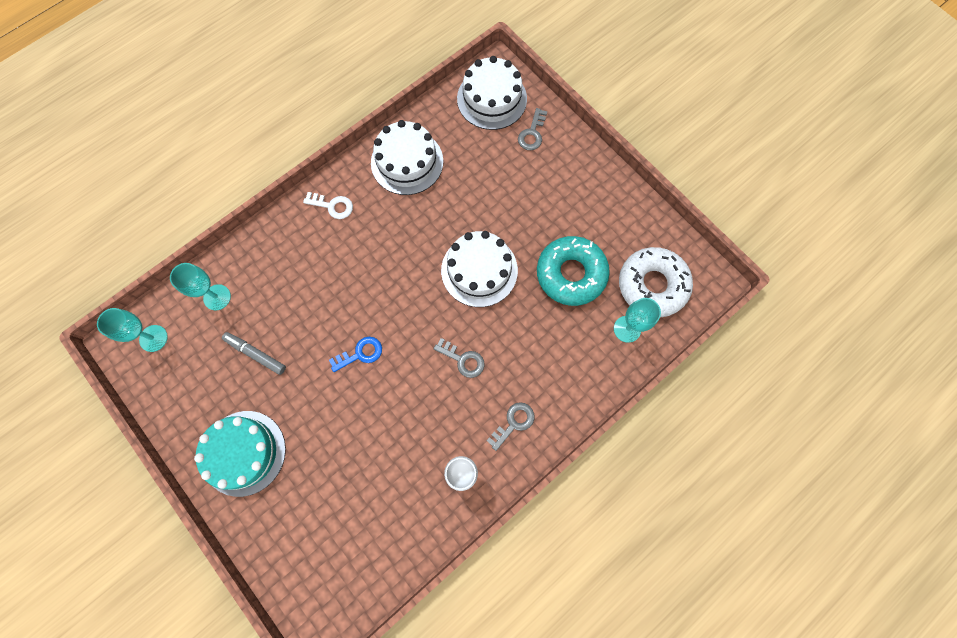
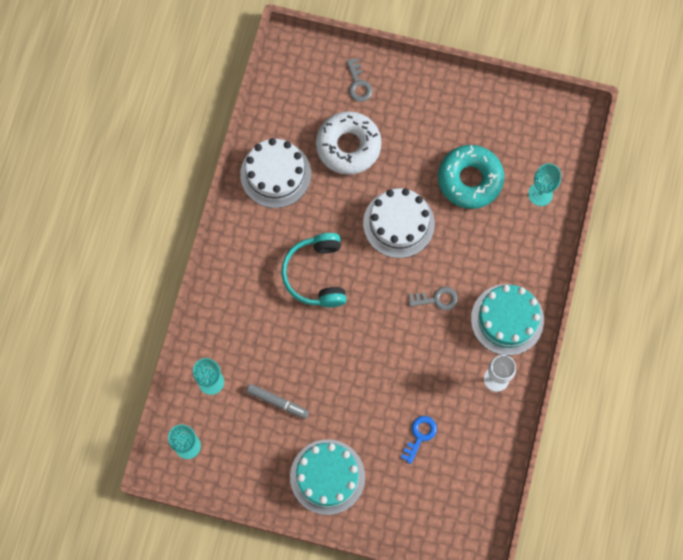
camera: 35 degrees left, 0 degrees up
(256, 354) = (277, 402): grey marker -> grey marker turned 150 degrees counterclockwise
(332, 206) = (244, 250): white key -> none
(360, 354) = (357, 347): blue key -> blue key (419, 436)
(375, 266) = (316, 274): none -> turquoise headphones
(492, 99) = (303, 75): white cake -> none
(513, 423) = (507, 319): grey key -> turquoise cake
(652, 285) = (536, 148): white donut -> white donut (348, 146)

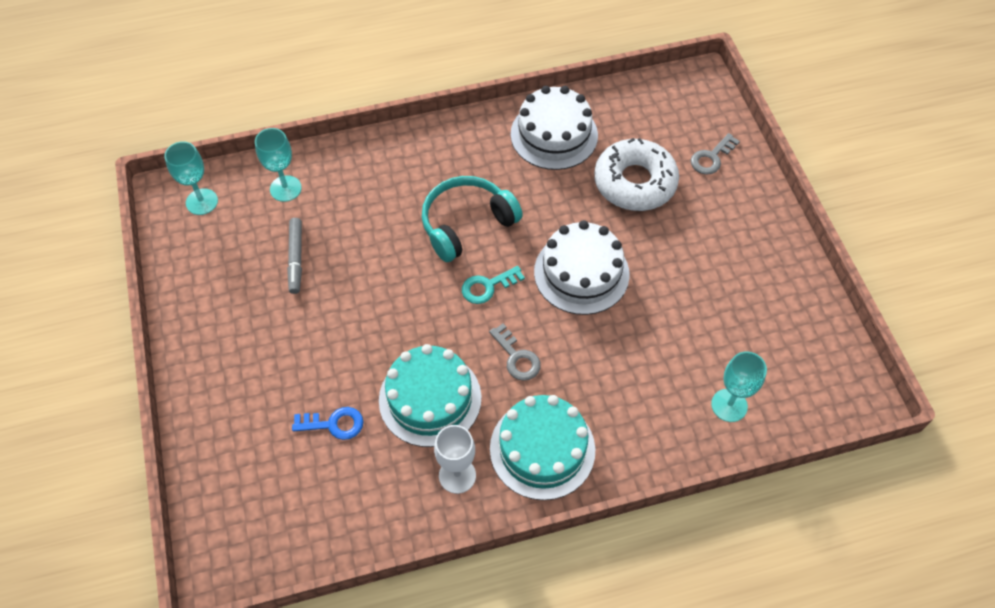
camera: 60 degrees right, 15 degrees down
(327, 477) = (232, 350): turquoise cake -> turquoise cake (430, 399)
(374, 288) = (488, 286): none -> turquoise key
(470, 179) = (688, 319): turquoise donut -> none

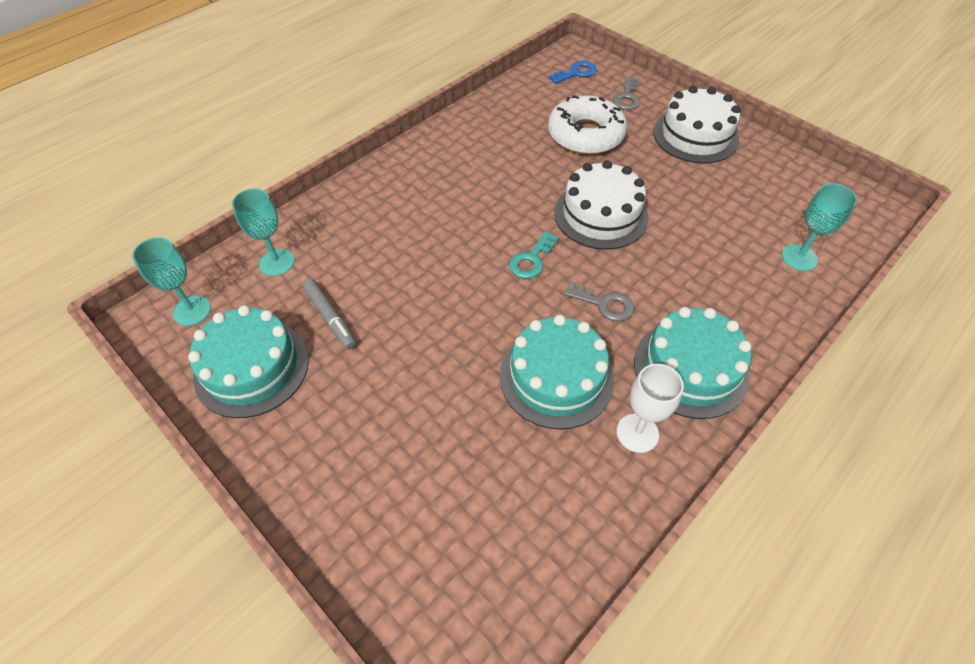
camera: 30 degrees left, 5 degrees down
(217, 272) = (252, 367): none -> turquoise cake
(333, 424) = (481, 450): blue key -> blue key (576, 73)
(466, 224) = (473, 219): turquoise headphones -> none
(554, 135) = (494, 127): white cake -> white cake (695, 135)

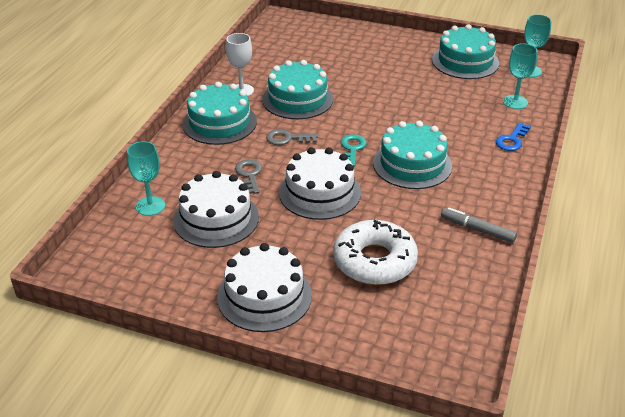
camera: 155 degrees right, 15 degrees down
(330, 317) = (449, 88): grey marker -> grey marker (477, 229)
(478, 216) = (412, 164): none -> turquoise cake
(576, 73) = (436, 341): blue key -> blue key (512, 140)
(627, 97) = (357, 324): grey key -> grey key (249, 175)
(724, 219) = (216, 218): none -> white cake

